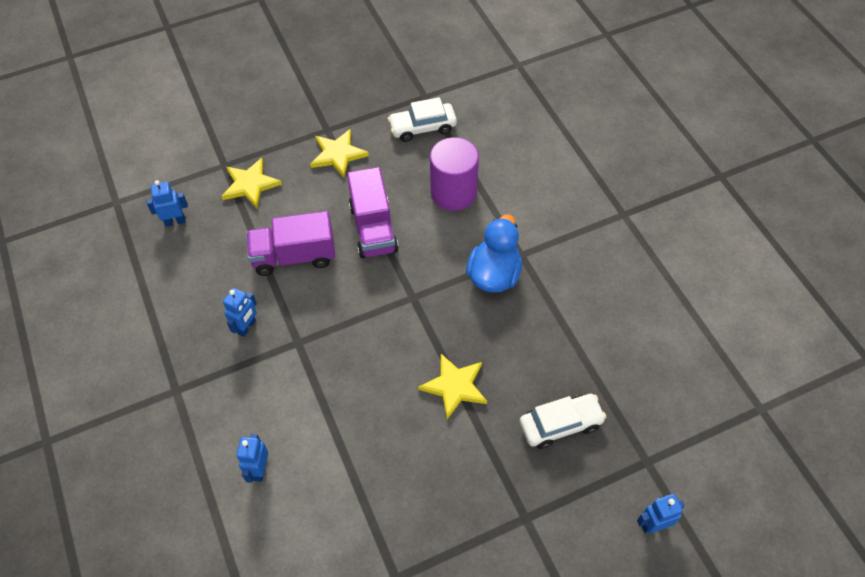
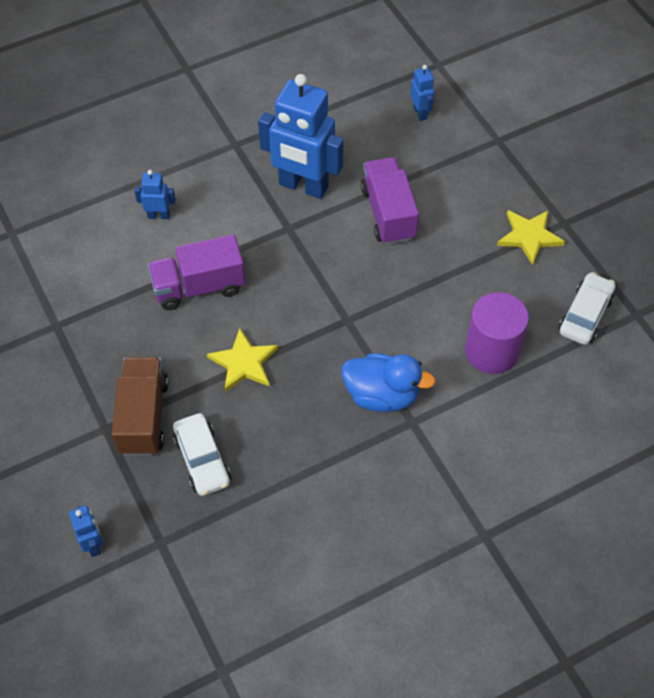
camera: 85 degrees right, 0 degrees up
(247, 327) = (303, 186): blue robot -> blue robot, size x2.24
(250, 184) = (475, 165): yellow star -> none
(373, 228) = (432, 278): purple truck -> purple truck (199, 287)
(422, 128) = (585, 315): white car -> white car turned 45 degrees clockwise
(513, 480) = (143, 417): none -> brown truck

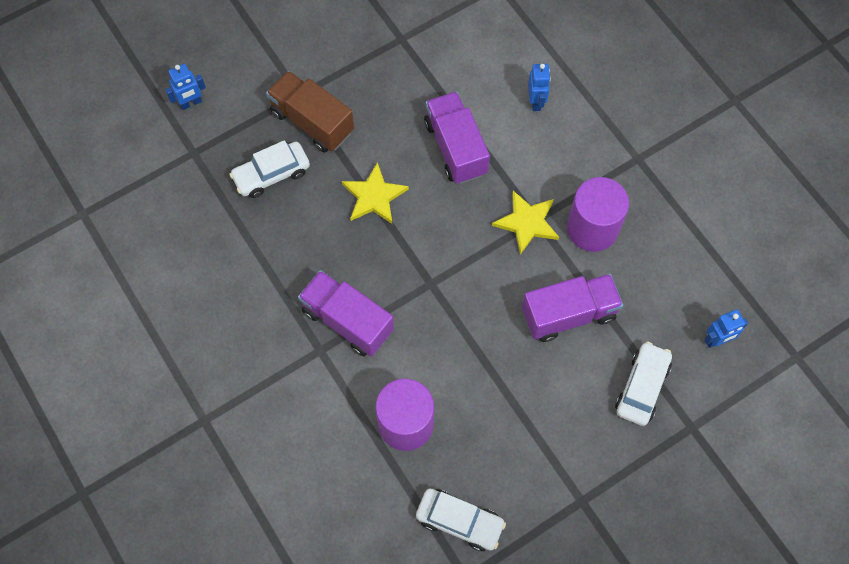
camera: 85 degrees right, 10 degrees up
(143, 417) = (312, 122): brown truck -> brown truck turned 135 degrees counterclockwise
(303, 186) = (592, 228): blue robot -> purple cylinder
(382, 395) = (347, 321): blue duck -> purple truck
(461, 169) = (641, 387): none -> white car
(529, 236) = (557, 462): yellow star -> yellow star (527, 223)

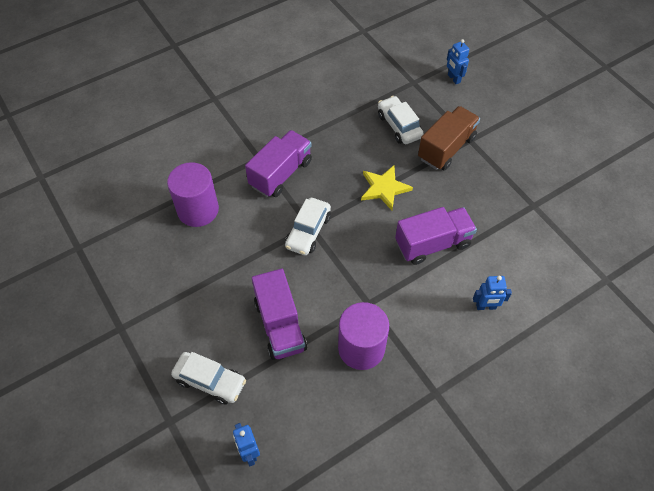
camera: 90 degrees right, 10 degrees down
(459, 521) = (120, 243): white car -> white car (308, 231)
(527, 223) = (365, 296): yellow star -> none

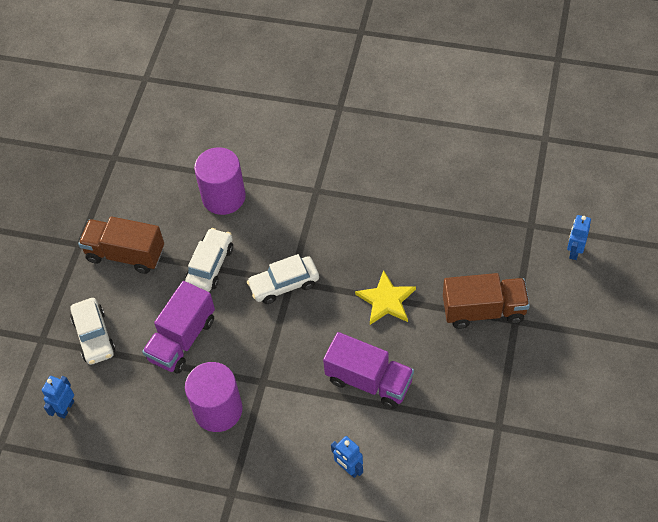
camera: 50 degrees right, 0 degrees up
(167, 305) = (125, 254): none -> brown truck
(281, 173) = (318, 218): purple truck -> none
(399, 126) = (466, 255): white car -> white car (210, 265)

